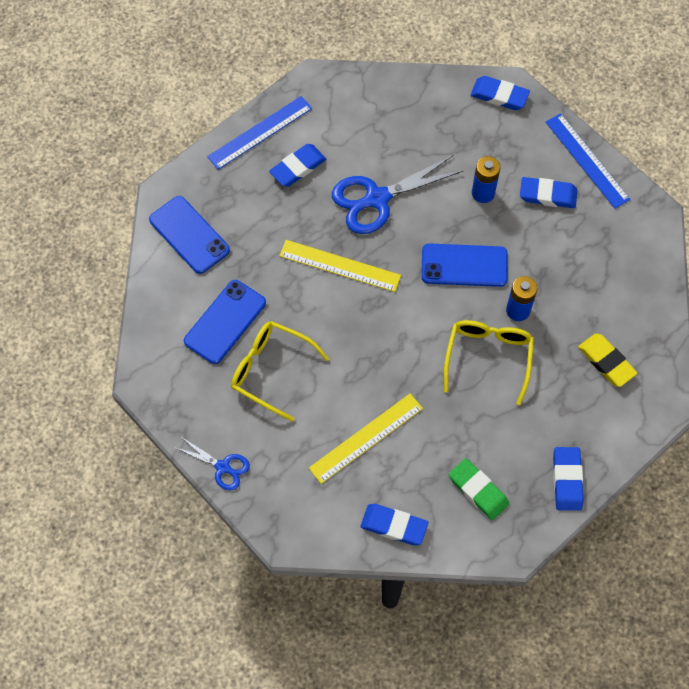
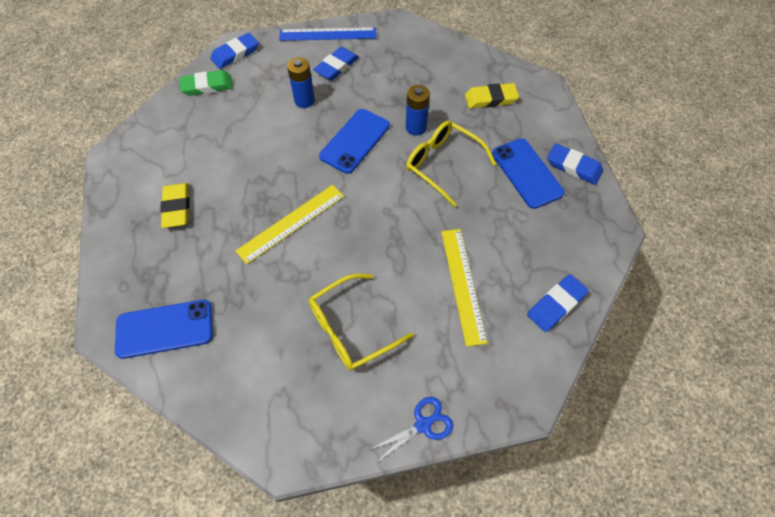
camera: 60 degrees left, 5 degrees down
(225, 322) = (276, 343): blue phone -> blue phone (527, 173)
(260, 132) = (118, 218): blue ruler -> none
(298, 167) = (177, 207): blue eraser -> yellow eraser
(376, 199) = (253, 168): blue scissors -> none
(478, 490) = (553, 227): green eraser -> green eraser (207, 86)

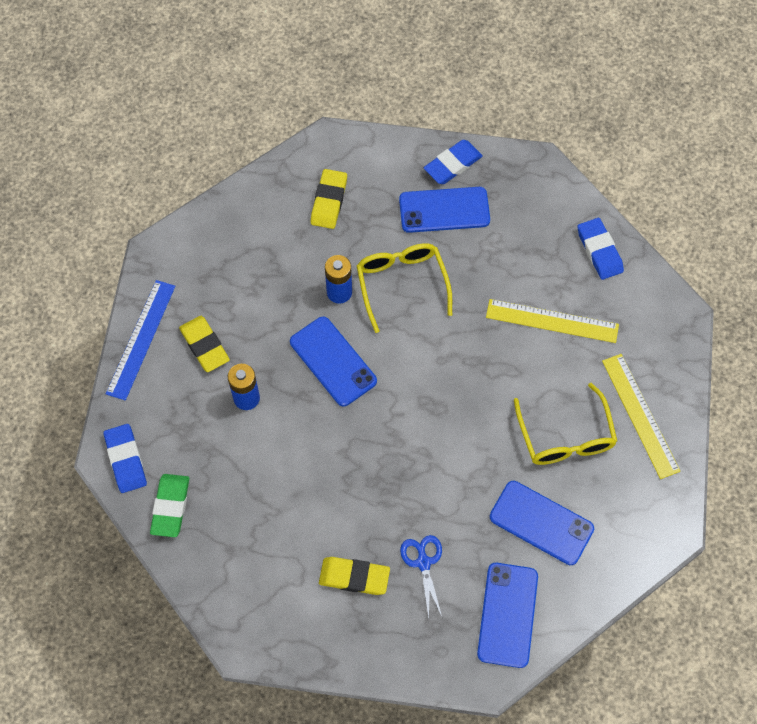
camera: 70 degrees left, 5 degrees up
(259, 332) = (541, 523): none -> blue phone
(291, 223) = (421, 459): yellow ruler -> yellow ruler (640, 415)
(336, 66) = (204, 345): blue eraser -> yellow eraser
(423, 424) = (676, 405): blue scissors -> blue scissors (423, 562)
(443, 164) = (402, 284): yellow glasses -> yellow glasses turned 105 degrees clockwise

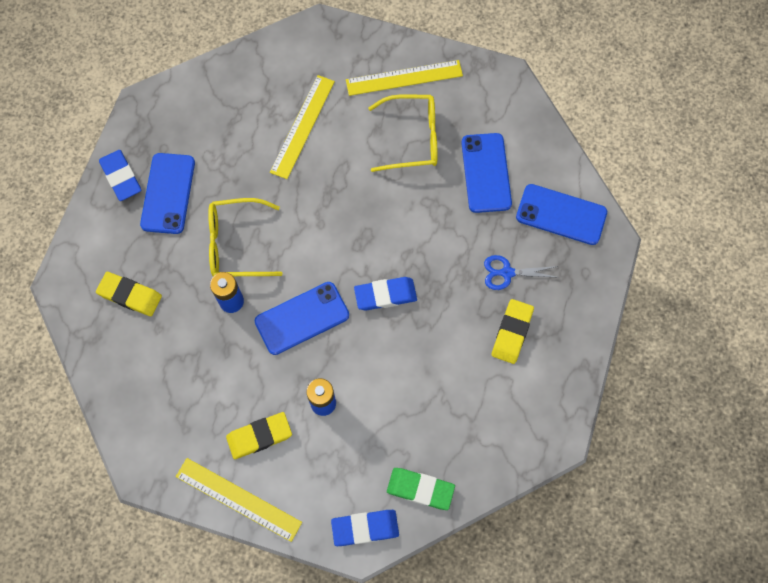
camera: 80 degrees left, 5 degrees up
(141, 339) = (238, 499): blue ruler -> yellow ruler
(541, 523) = (486, 173): blue phone -> blue phone turned 45 degrees counterclockwise
(599, 251) = (243, 74): blue eraser -> blue eraser (385, 295)

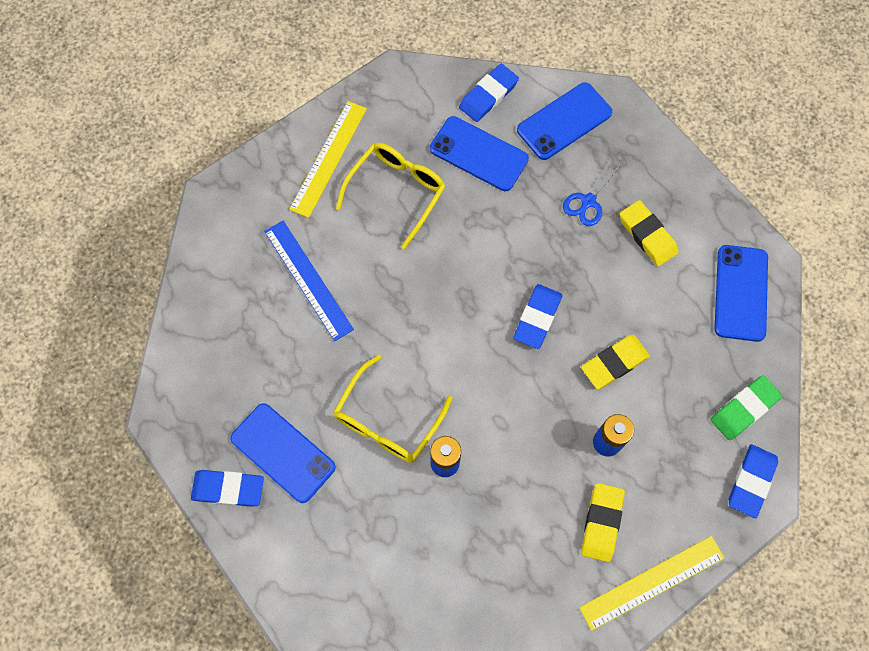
camera: 55 degrees left, 0 degrees up
(130, 295) = (367, 559): yellow eraser -> yellow eraser (614, 363)
(302, 318) = (508, 407): blue phone -> blue phone (740, 293)
(303, 126) = (308, 279): yellow ruler -> blue ruler
(540, 149) = (488, 95): none -> blue eraser

